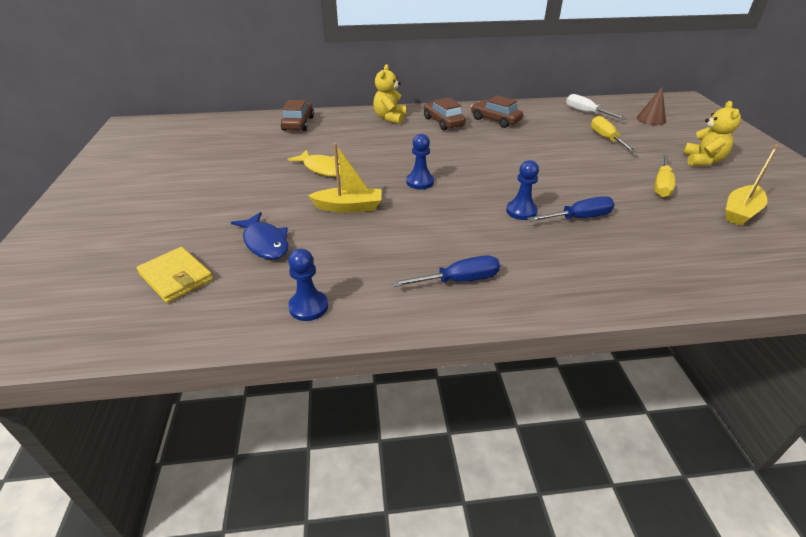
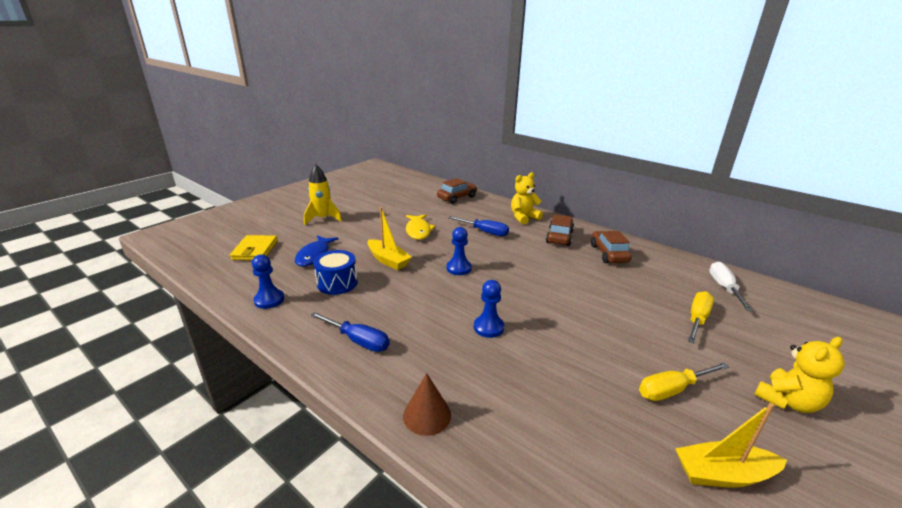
camera: 45 degrees right, 10 degrees down
(191, 205) = (323, 218): none -> yellow rocket
(344, 251) = (337, 283): none -> blue drum
(578, 218) = (524, 361): blue screwdriver -> blue screwdriver (484, 232)
(651, 119) = (803, 329): brown cone -> brown cone (427, 415)

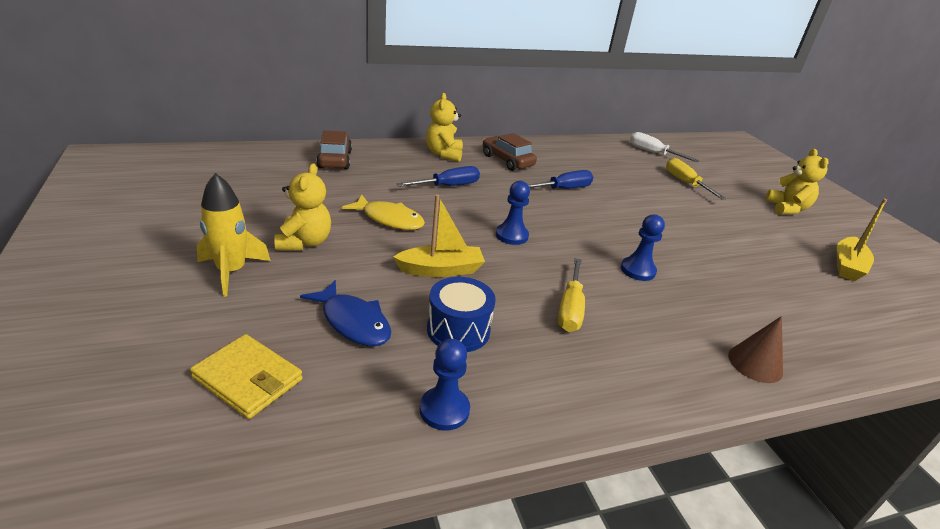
camera: 60 degrees left, 5 degrees up
(358, 340) = (607, 361): blue screwdriver -> blue screwdriver (563, 189)
(366, 222) = (304, 242): none -> yellow teddy bear
(608, 254) = (563, 159): brown car -> none
(672, 389) = (762, 236): yellow screwdriver -> yellow screwdriver (570, 308)

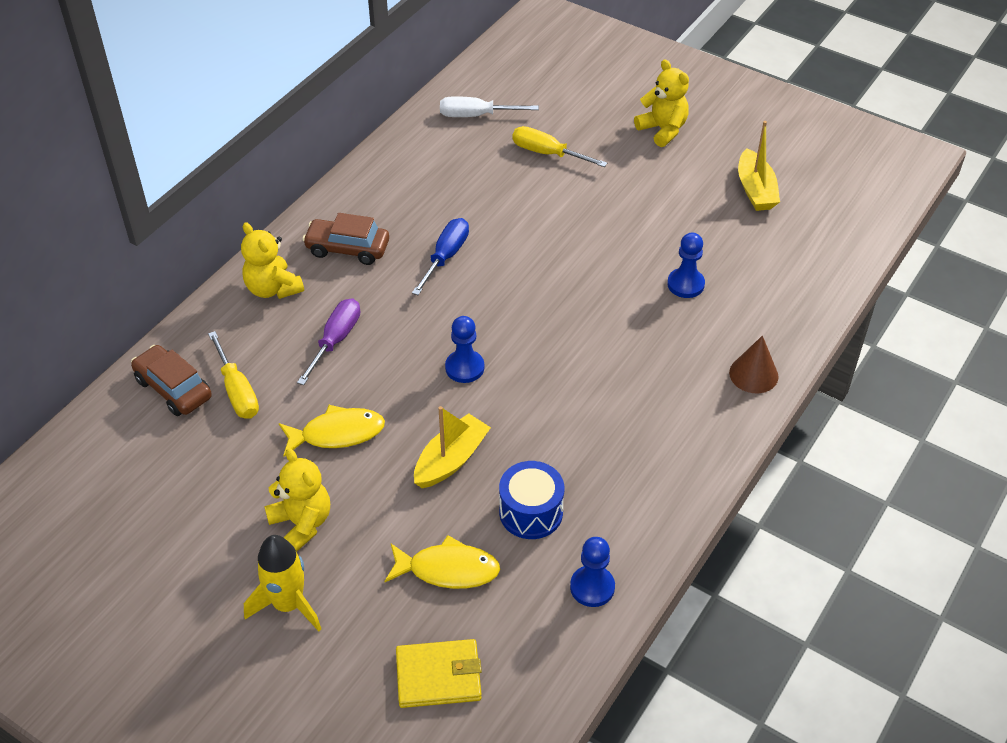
camera: 35 degrees left, 15 degrees up
(353, 322) = (448, 569): blue fish -> yellow fish
(448, 186) = (335, 340): blue screwdriver -> purple screwdriver
(570, 308) = (589, 421): yellow screwdriver -> yellow screwdriver (237, 391)
(637, 270) = (603, 330): blue pawn -> blue pawn (685, 284)

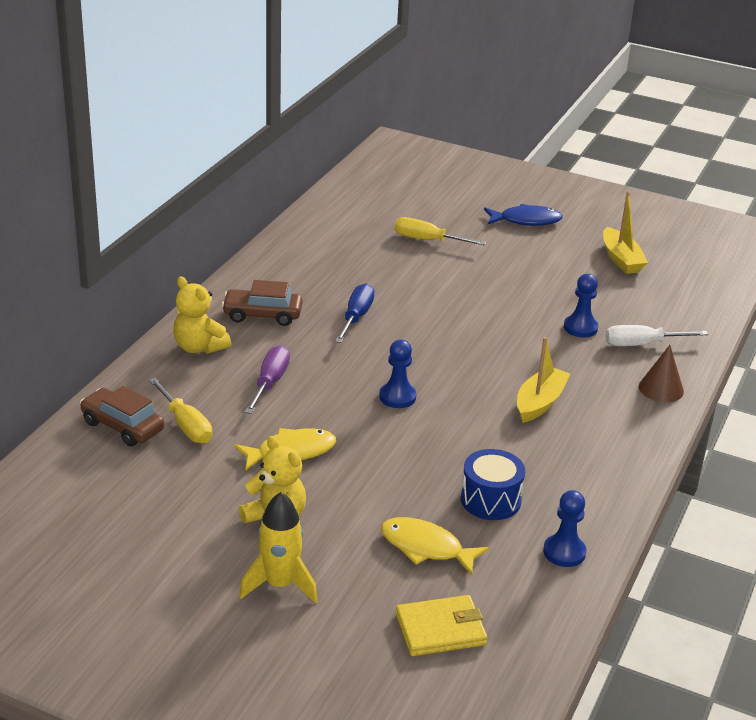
camera: 10 degrees left, 15 degrees down
(448, 569) = (426, 548): yellow fish -> yellow fish turned 150 degrees counterclockwise
(451, 460) = (405, 465): yellow boat -> yellow boat (540, 403)
(476, 115) = (355, 215): white screwdriver -> white screwdriver (642, 344)
(662, 130) = (526, 220): yellow teddy bear -> blue fish

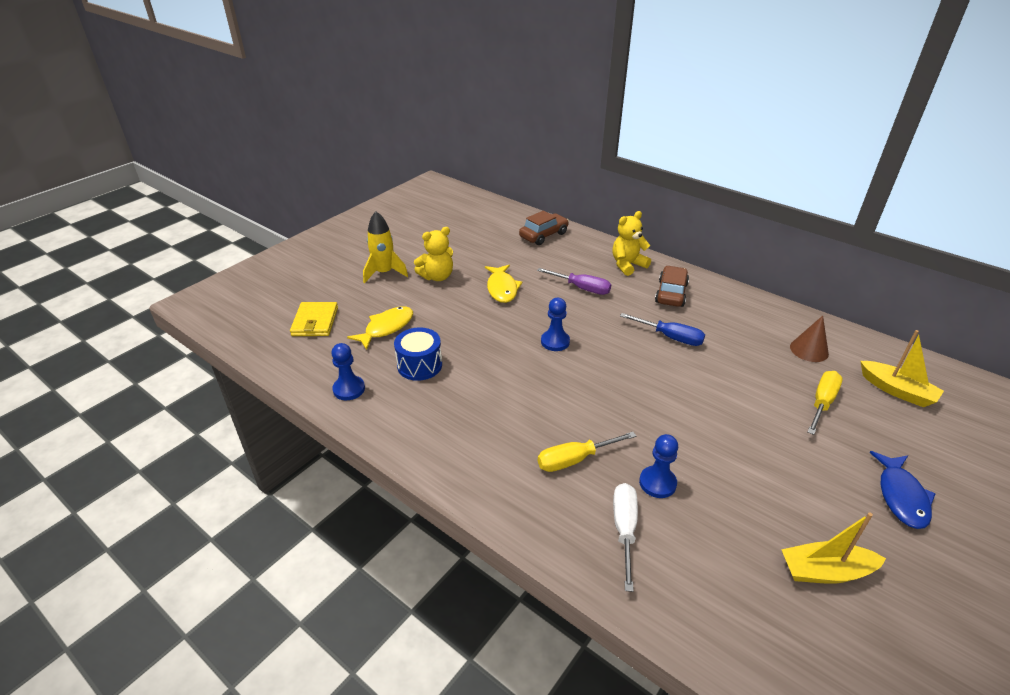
camera: 105 degrees right, 5 degrees up
(185, 425) = (540, 254): yellow screwdriver -> yellow screwdriver (575, 459)
(540, 403) = (532, 420): yellow boat -> yellow boat (897, 390)
(661, 389) = (539, 519): brown cone -> brown cone (809, 350)

